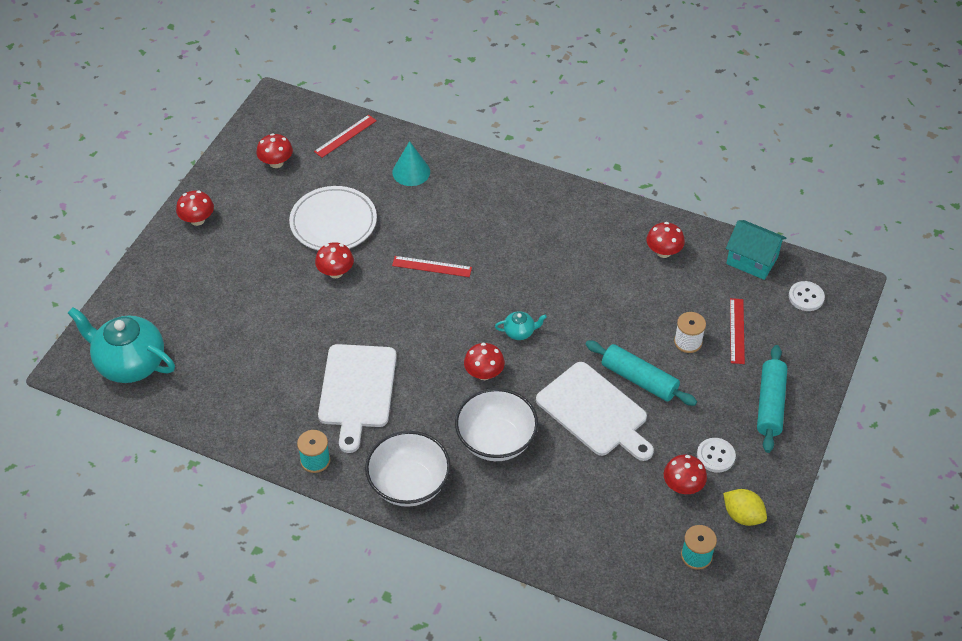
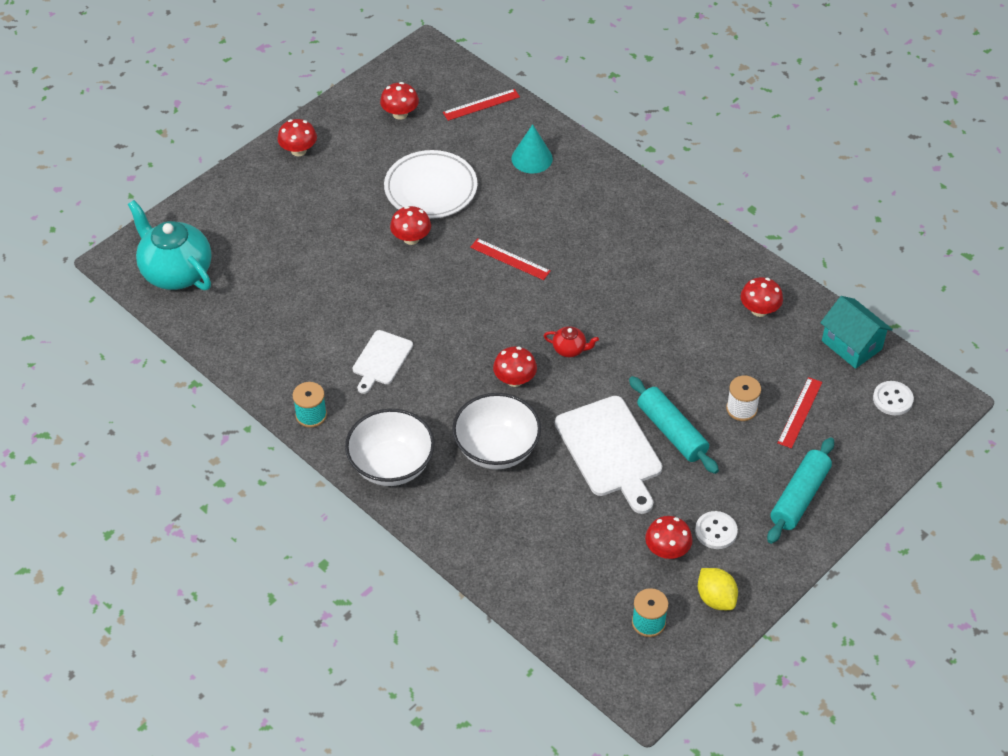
camera: 20 degrees right, 0 degrees up
(357, 390) = (381, 360): white cutting board -> white cutting board, size x0.58
(519, 332) = (570, 349): turquoise teapot -> red teapot

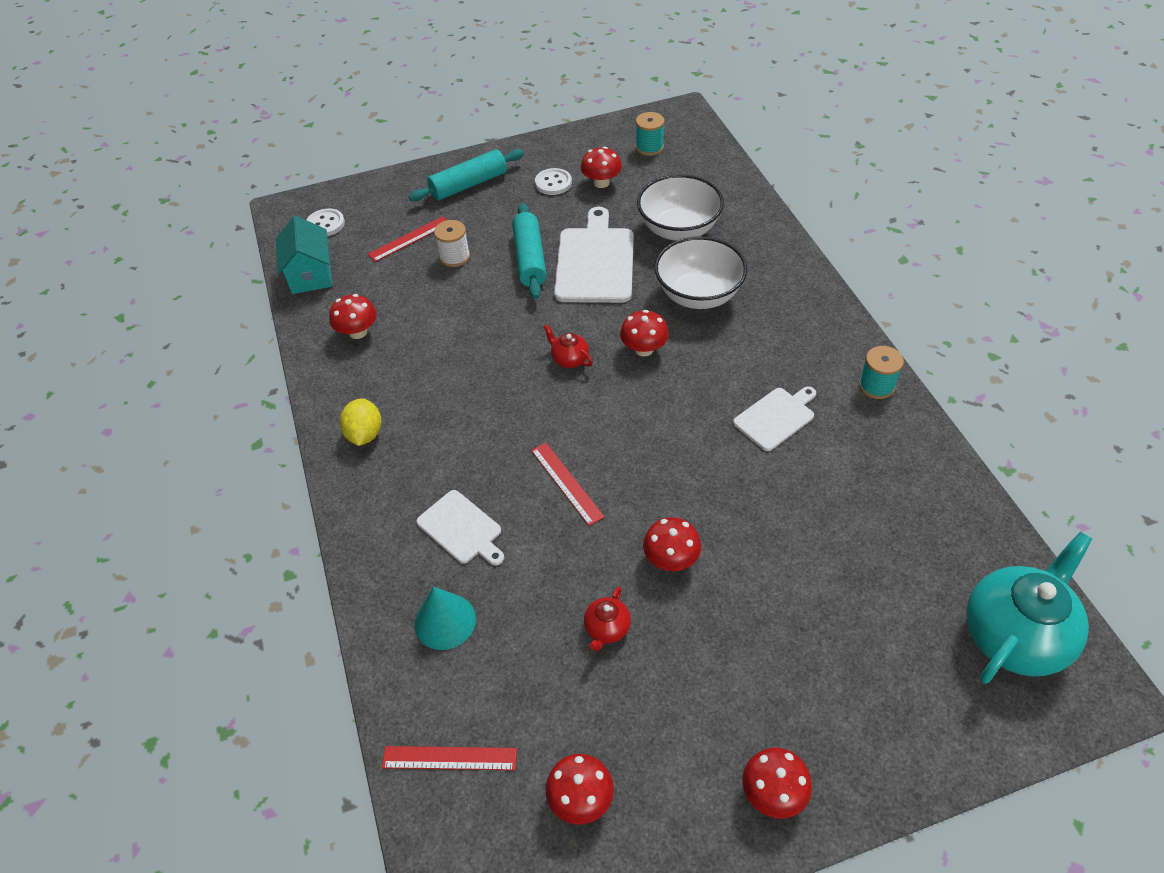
camera: 150 degrees left, 0 degrees up
(176, 272) = (1015, 635): turquoise teapot -> turquoise teapot turned 120 degrees counterclockwise
(391, 465) = (808, 313): white bowl -> white bowl (679, 229)
(430, 188) = (607, 629): white plate -> red teapot
(561, 207) = (461, 529): none -> white cutting board
(716, 598) = (588, 146): yellow lemon -> yellow lemon (365, 434)

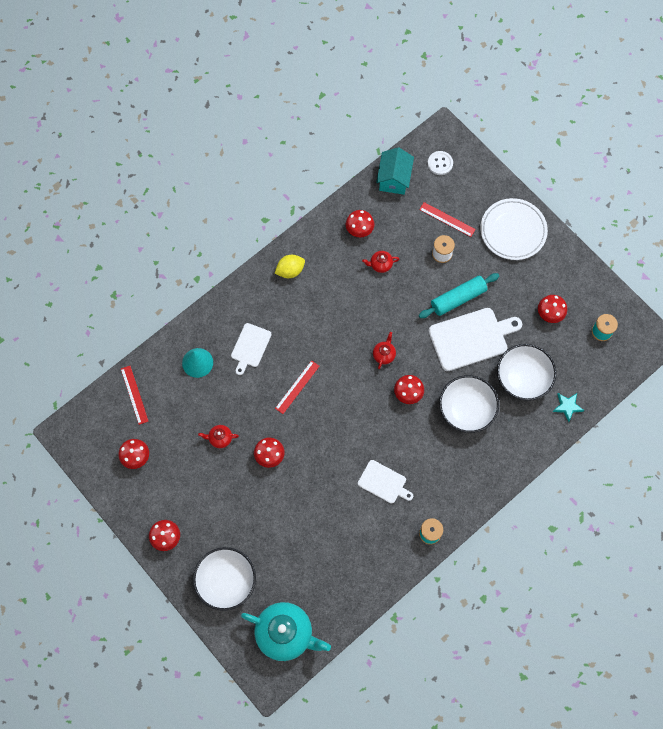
camera: 65 degrees right, 20 degrees up
(310, 274) = (394, 179): turquoise house -> turquoise house turned 45 degrees counterclockwise
(428, 324) = (380, 265): none -> red teapot
(469, 184) = (513, 231): turquoise rolling pin -> white plate
(553, 183) = (536, 283): white button -> none
(736, 200) = (567, 406): none -> turquoise star
(893, 706) = (226, 582): none -> white bowl

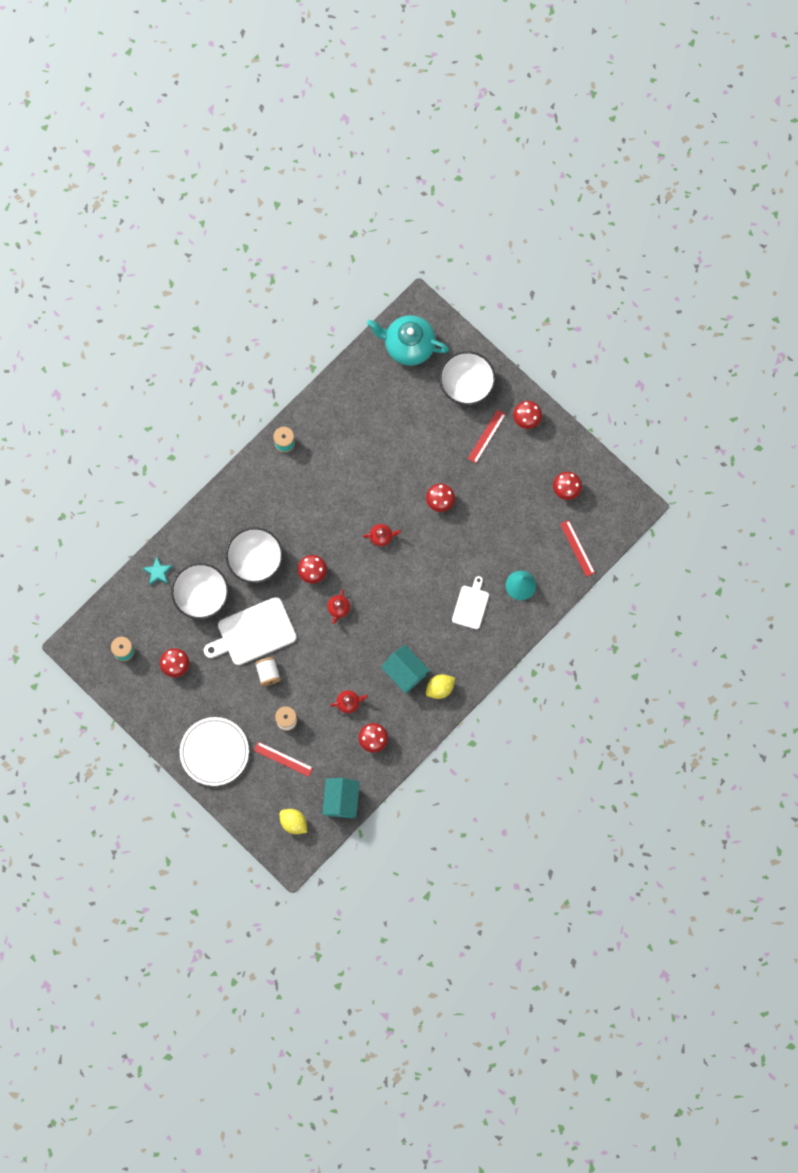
camera: 175 degrees right, 5 degrees up
(220, 438) = (489, 513): red teapot -> red teapot (381, 537)
(297, 387) = (420, 569): red ruler -> red ruler (486, 436)
(323, 288) = (405, 672): none -> turquoise house
(384, 482) = (330, 485): white cutting board -> none
(440, 163) = (293, 823): white button -> yellow lemon
(458, 298) = (268, 673): turquoise rolling pin -> white spool

